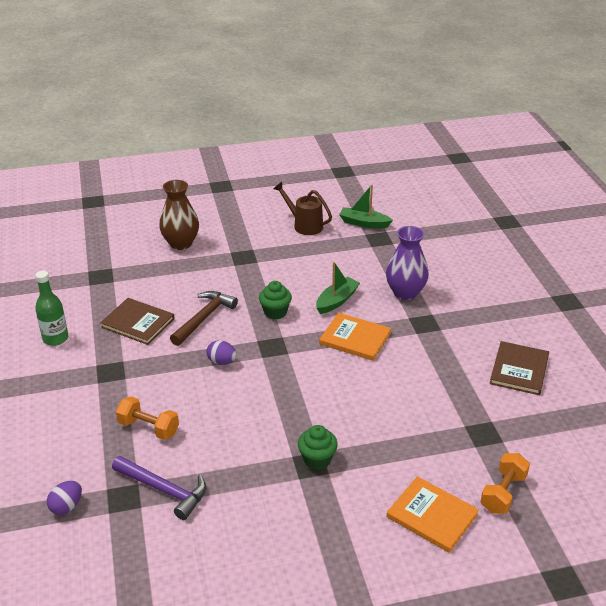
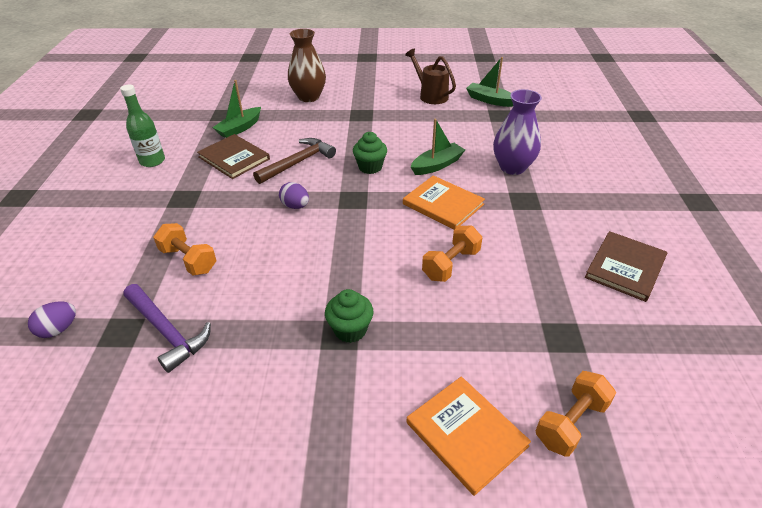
camera: 15 degrees right, 5 degrees up
(126, 289) = (240, 128): none -> green boat
(380, 392) = (451, 264): none -> orange dumbbell

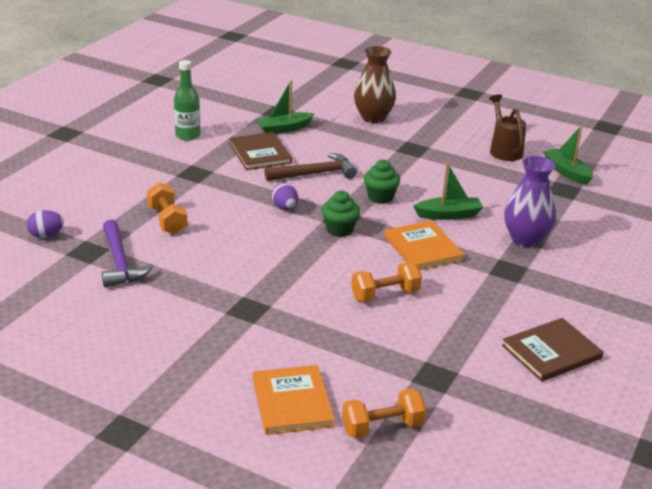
camera: 25 degrees right, 10 degrees down
(350, 330) = (258, 309): green cupcake -> green cupcake (339, 230)

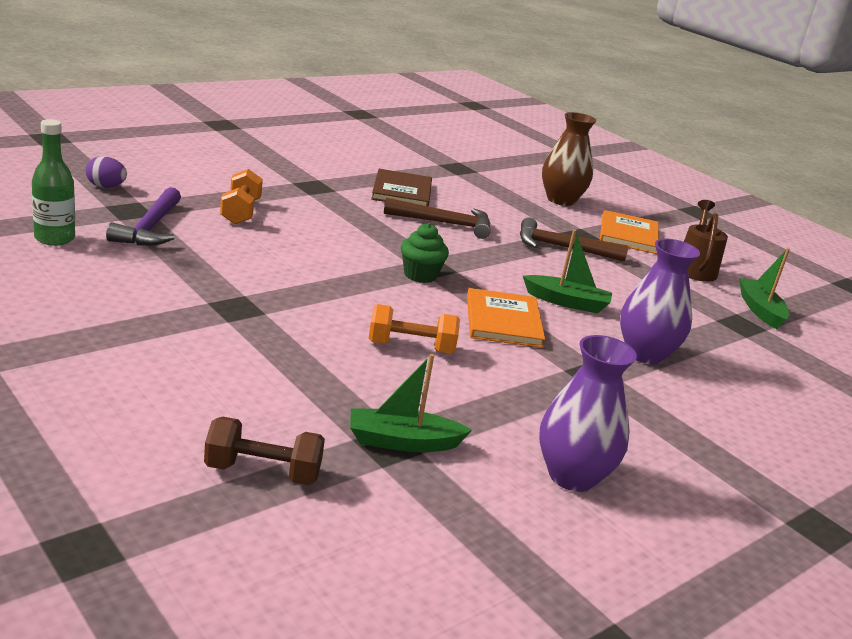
camera: 20 degrees right, 5 degrees down
(188, 135) = (341, 158): green bottle -> green bottle (54, 238)
(284, 129) = (450, 181): green boat -> green boat (403, 442)
(285, 208) = (378, 240): purple egg -> none
(292, 402) = (183, 406): orange book -> orange book (628, 235)
(380, 197) = (499, 263): green cupcake -> none
(382, 427) = (263, 472): orange dumbbell -> brown dumbbell
(409, 165) = (562, 248): none -> brown hammer
(551, 352) = (572, 476): brown book -> purple vase

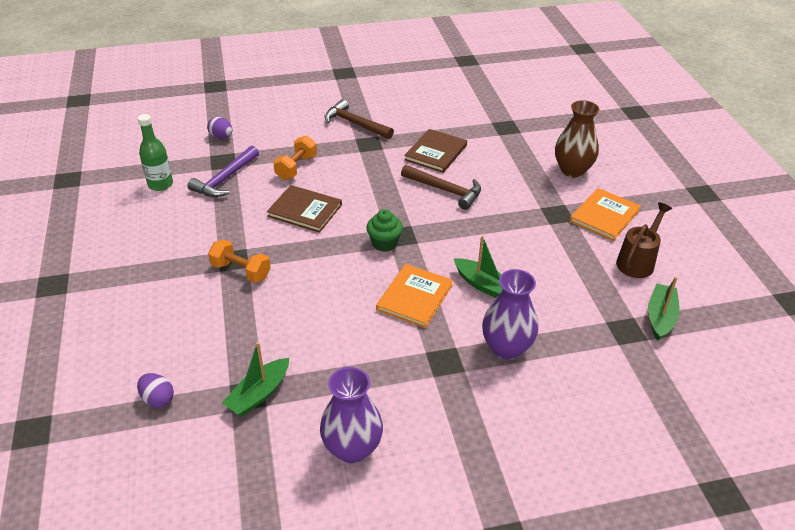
camera: 30 degrees right, 15 degrees up
(263, 472) = (158, 399): brown dumbbell -> purple egg
(291, 252) = (305, 210): none -> brown book
(403, 442) = (259, 394): green boat -> green boat turned 75 degrees counterclockwise
(410, 347) = (325, 312): orange dumbbell -> orange dumbbell (241, 271)
(562, 248) = (528, 226): brown hammer -> brown hammer (355, 124)

